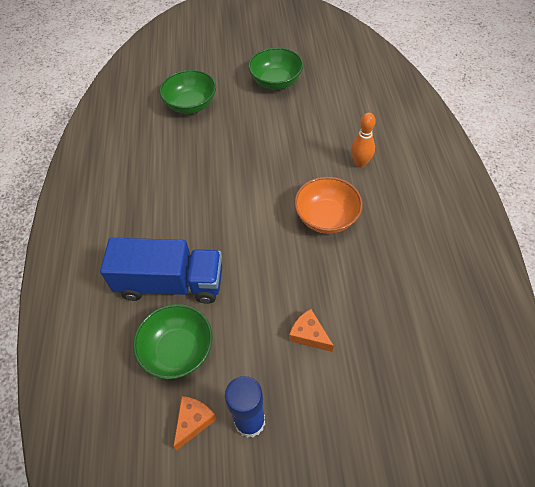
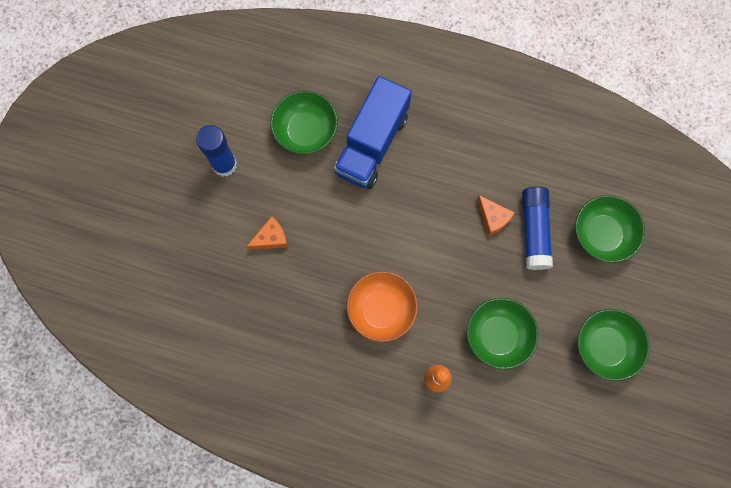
camera: 110 degrees right, 20 degrees up
(193, 421) = (244, 125): orange cheese -> orange cheese (493, 218)
(206, 142) = (534, 230): none -> blue glue stick
(303, 138) = (498, 336): none -> green bowl

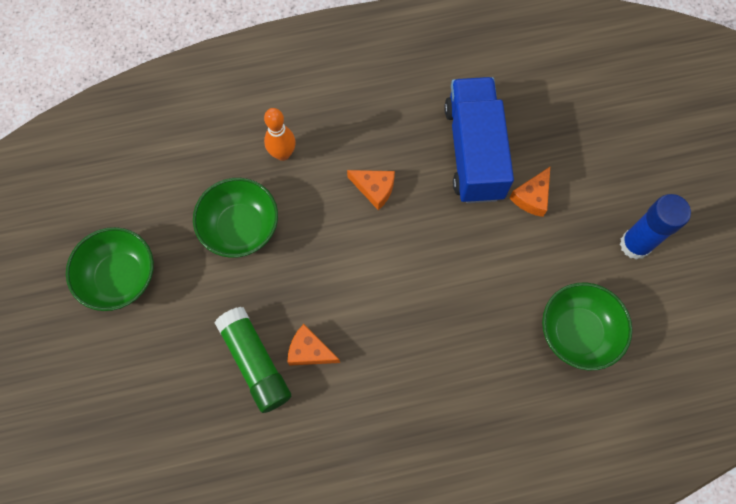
camera: 150 degrees right, 5 degrees down
(372, 144) = (495, 360): blue truck -> blue truck (473, 151)
(381, 310) = (374, 189): orange bowl -> orange cheese
(534, 230) = (255, 362): blue glue stick -> green glue stick
(602, 234) = (174, 402): green bowl -> none

